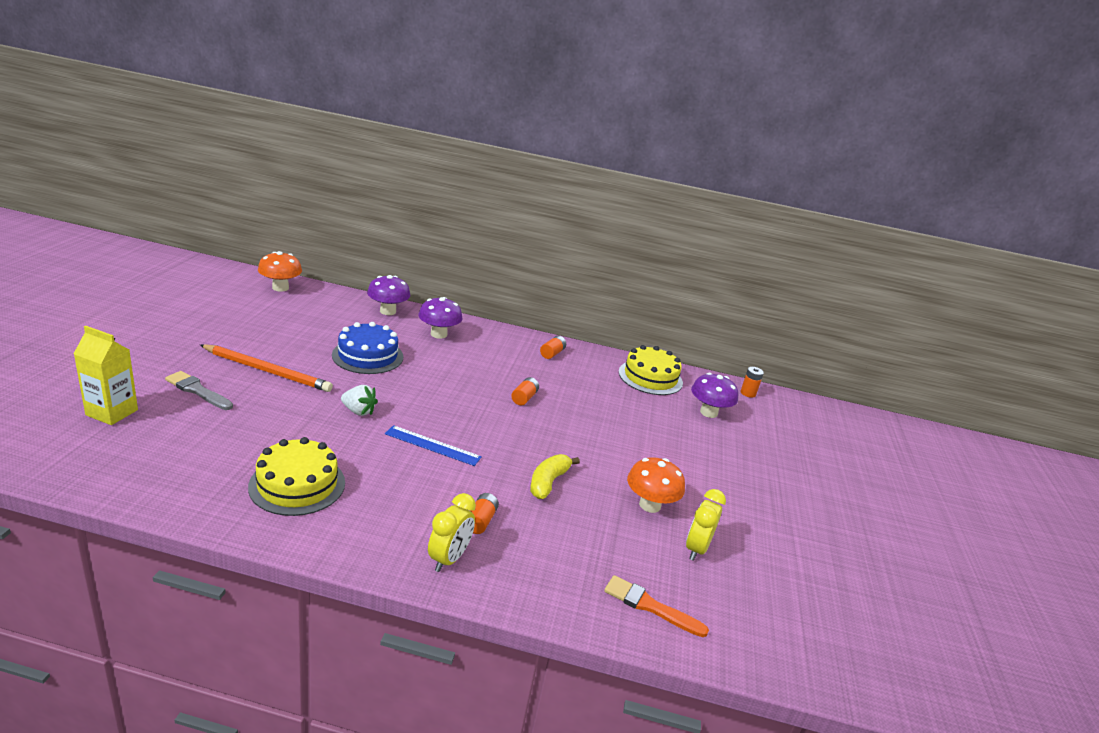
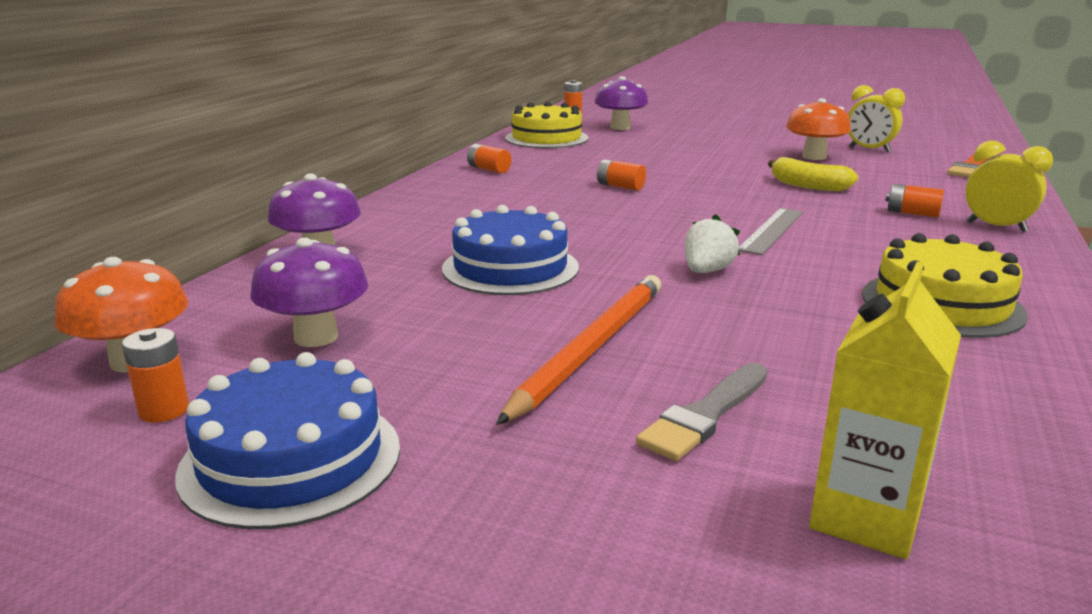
camera: 75 degrees left, 5 degrees down
(200, 317) = (291, 459): none -> blue cake
(241, 296) = (164, 410): none -> orange battery
(432, 445) = (771, 230): blue ruler -> grey ruler
(438, 334) = (424, 222): purple mushroom -> purple mushroom (316, 337)

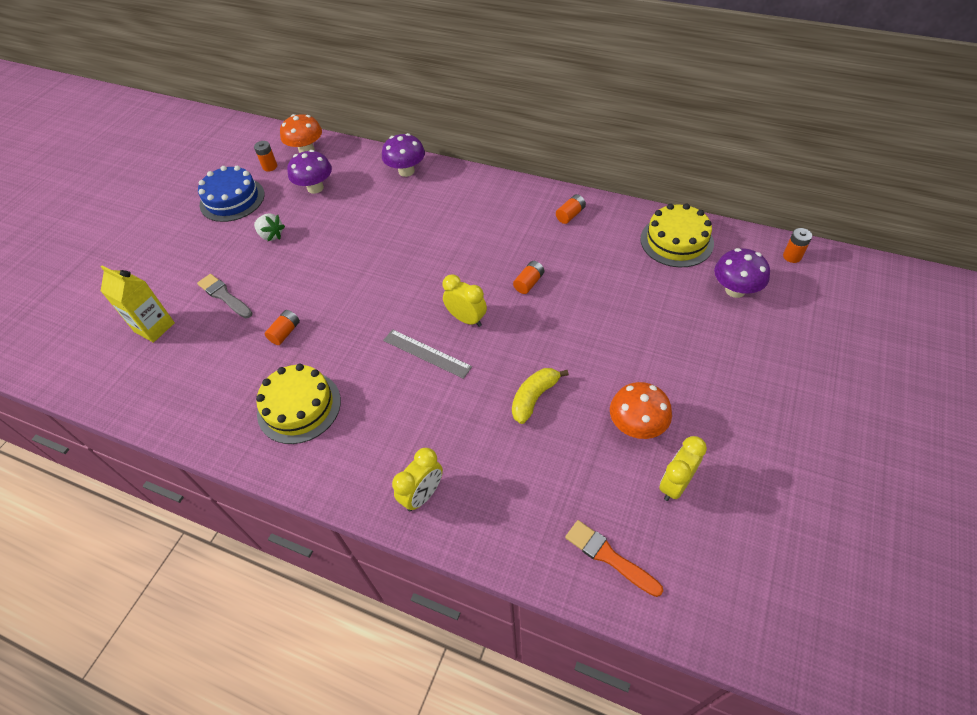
camera: 95 degrees right, 30 degrees up
(510, 268) = (379, 236): blue cake -> none
(591, 348) = (285, 265): orange pencil -> none
(696, 212) = (466, 319): none -> yellow clock
(707, 271) = (362, 312): white strawberry -> white strawberry (271, 235)
(912, 213) = (459, 449): orange battery -> orange battery (285, 332)

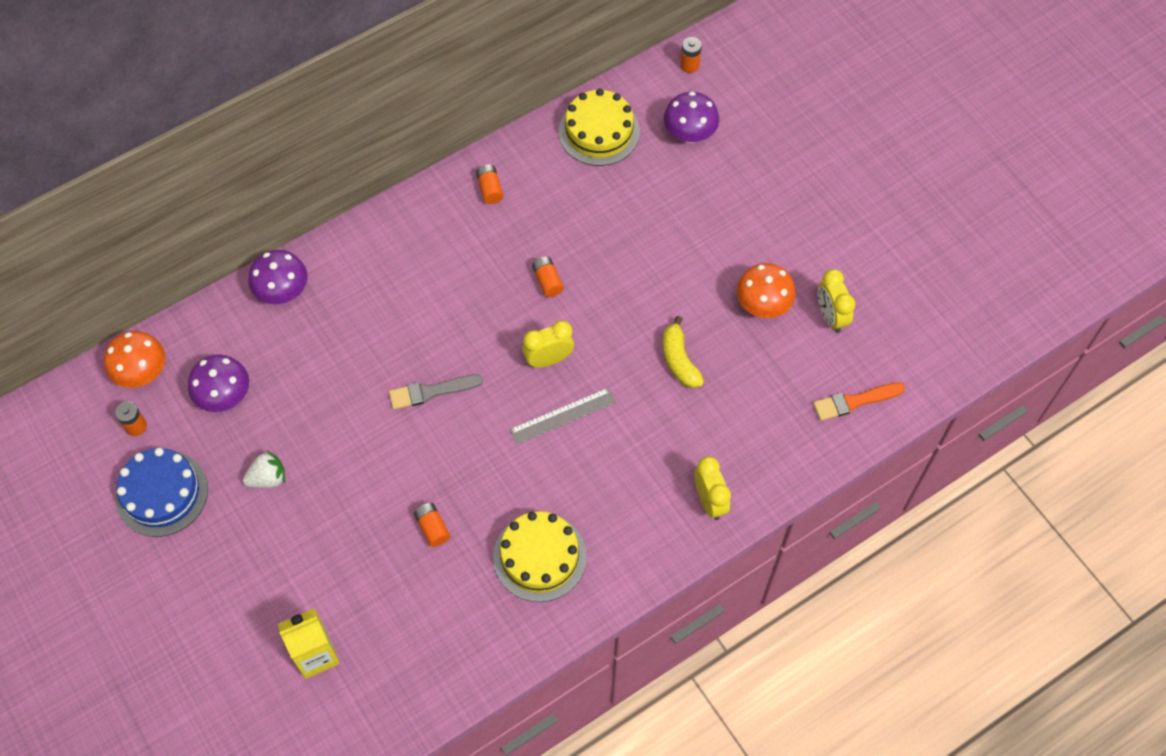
camera: 60 degrees left, 10 degrees up
(224, 296) = (326, 565): grey brush -> grey brush (431, 392)

